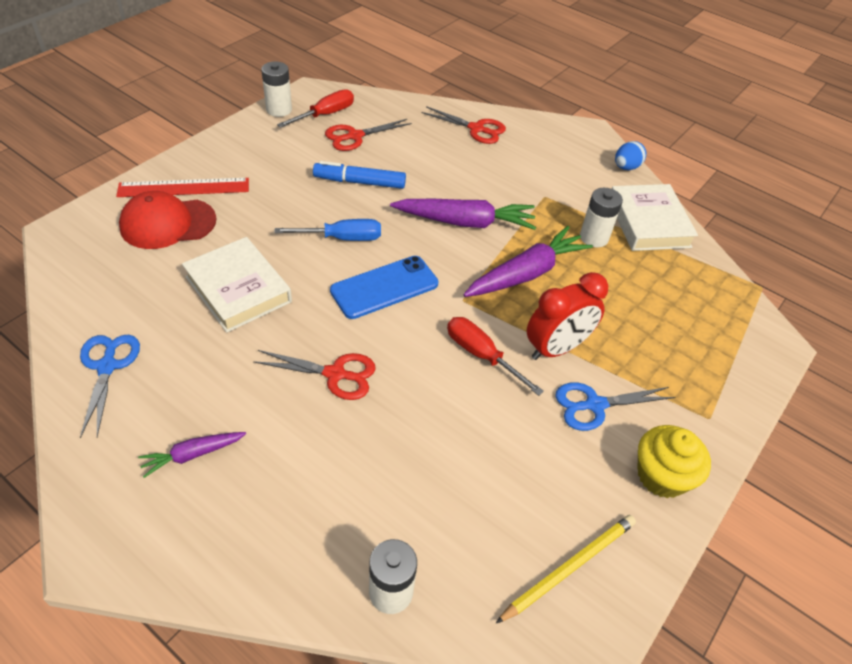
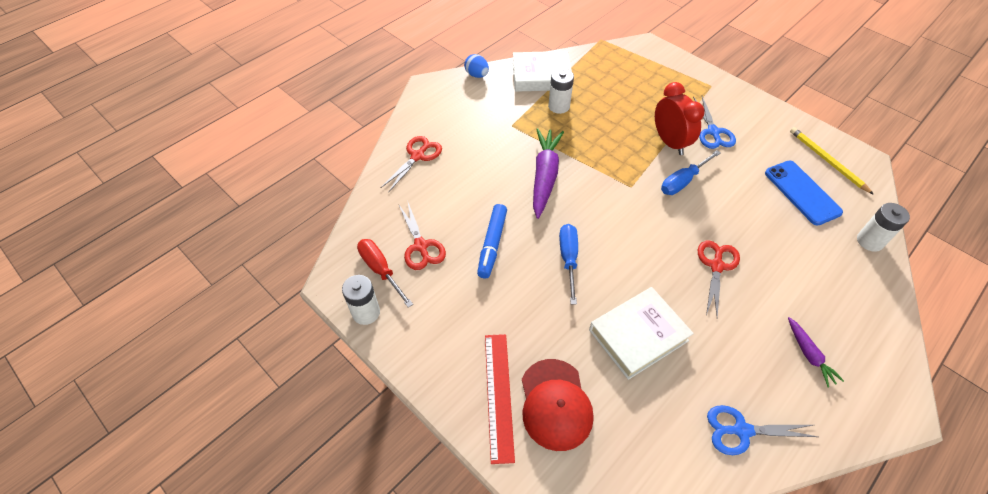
camera: 80 degrees left, 5 degrees up
(384, 287) = (624, 232): blue phone -> blue phone (802, 192)
(481, 355) = (683, 181): red screwdriver -> blue screwdriver
(526, 273) = (600, 148): purple carrot -> none
(661, 476) = (757, 113): yellow cupcake -> none

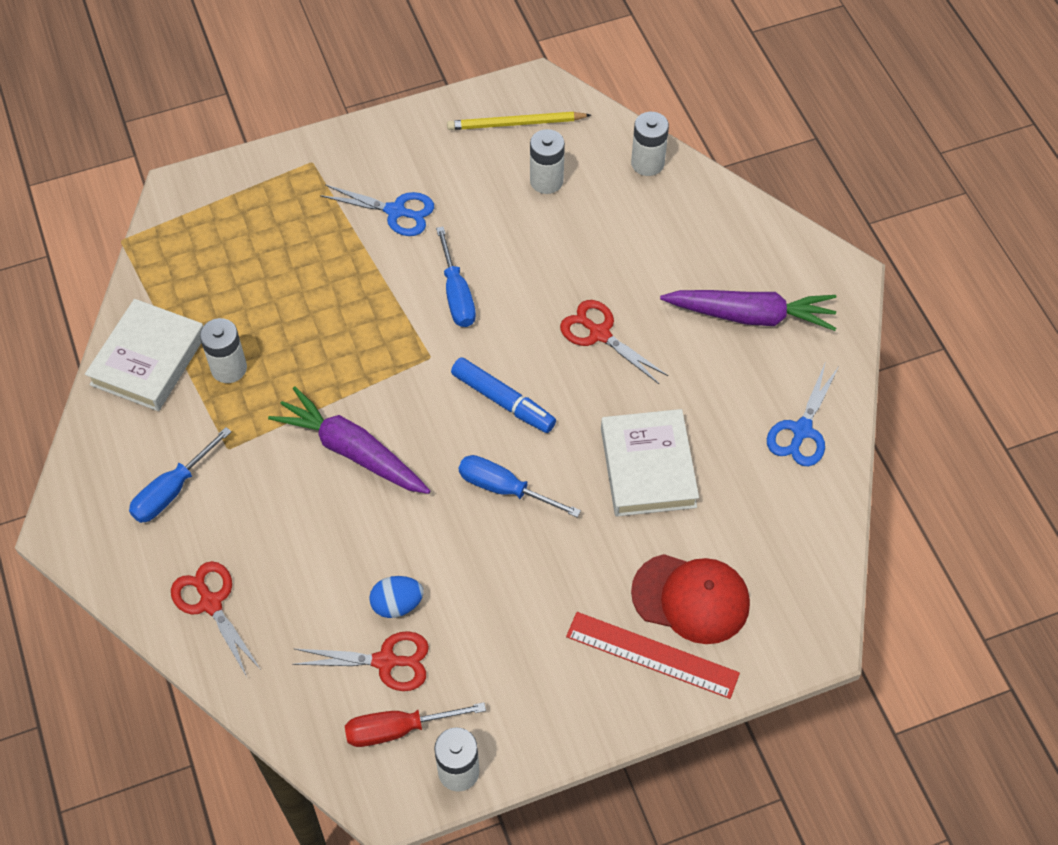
camera: 65 degrees left, 5 degrees up
(474, 115) = (172, 490): none -> blue screwdriver
(477, 75) = (84, 448): blue egg -> blue egg (397, 604)
(492, 244) = (432, 569): blue marker -> blue marker (503, 400)
(670, 142) = (383, 270): red clock -> none
(802, 192) = (546, 181): blue phone -> white battery
(809, 354) = (750, 315): purple carrot -> purple carrot, size x1.88

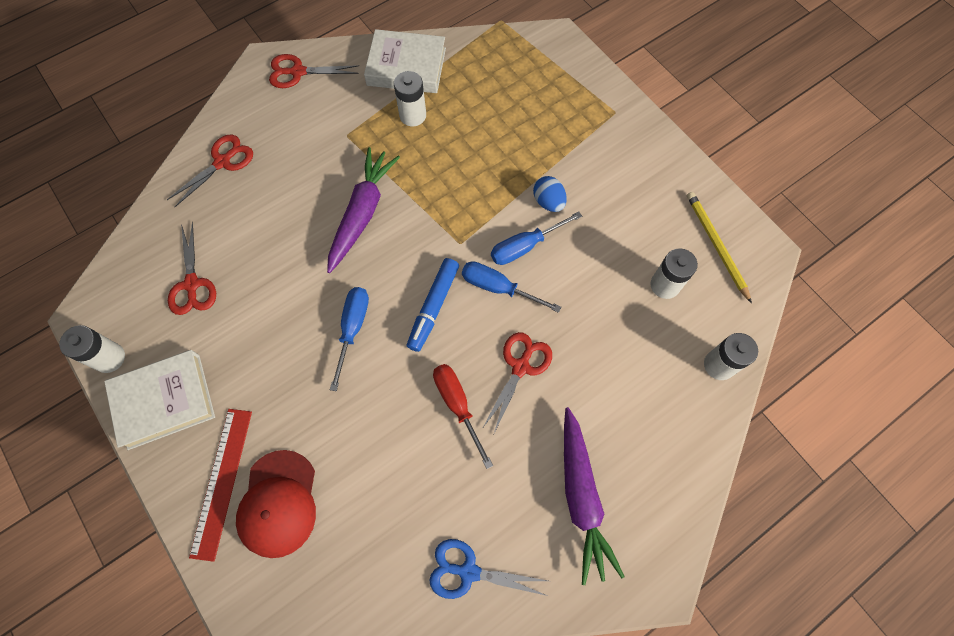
camera: 75 degrees right, 10 degrees up
(99, 489) = (298, 72): none -> red scissors
(172, 490) = (306, 113): blue screwdriver -> blue screwdriver (498, 288)
(396, 211) = (590, 181): blue scissors -> none
(397, 604) = (239, 279): blue egg -> blue egg (548, 202)
(398, 729) = (139, 308): red screwdriver -> red screwdriver (457, 405)
(648, 467) = (397, 438): white book -> white book (164, 401)

